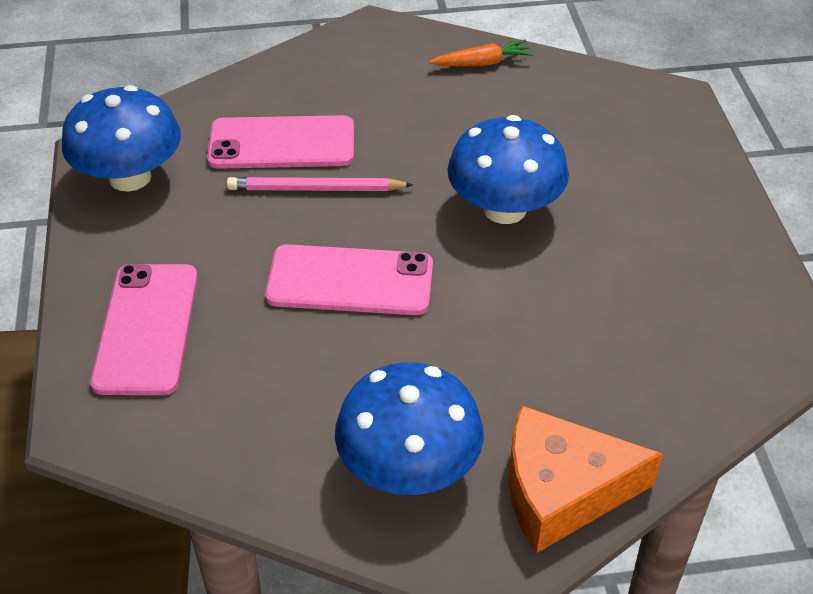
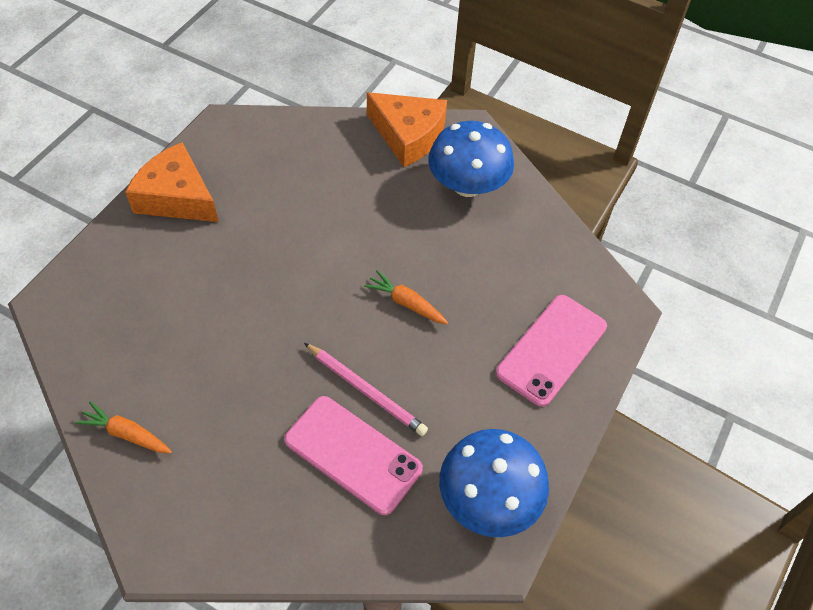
camera: 145 degrees left, 10 degrees up
(350, 281) = (406, 303): pink phone -> orange carrot
(504, 209) = (266, 291): blue mushroom -> none
(713, 235) = (177, 197): none -> orange cheese

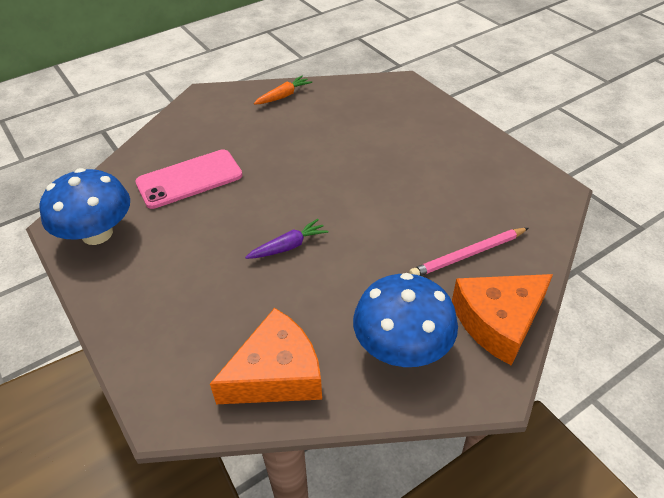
camera: 120 degrees right, 10 degrees down
(177, 197) = (474, 148): orange cheese -> orange cheese (276, 374)
(366, 390) = (230, 199): pink pencil -> pink pencil (468, 255)
(406, 303) = (288, 246): orange carrot -> purple carrot
(551, 349) = (171, 328): pink phone -> none

